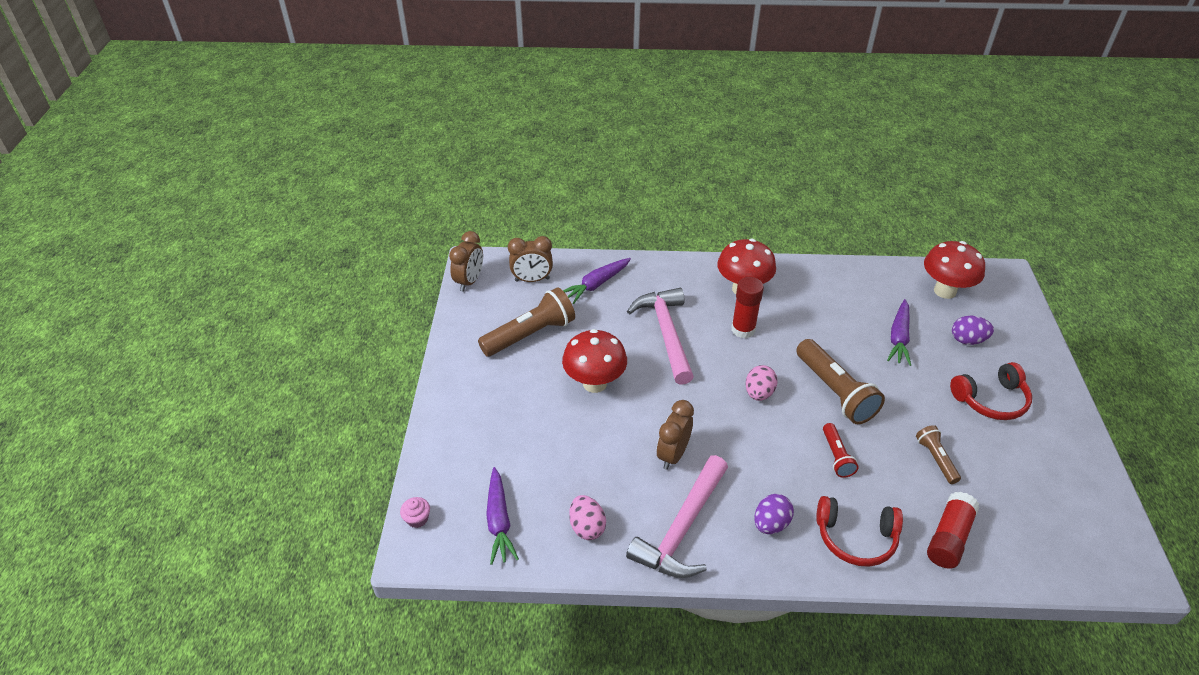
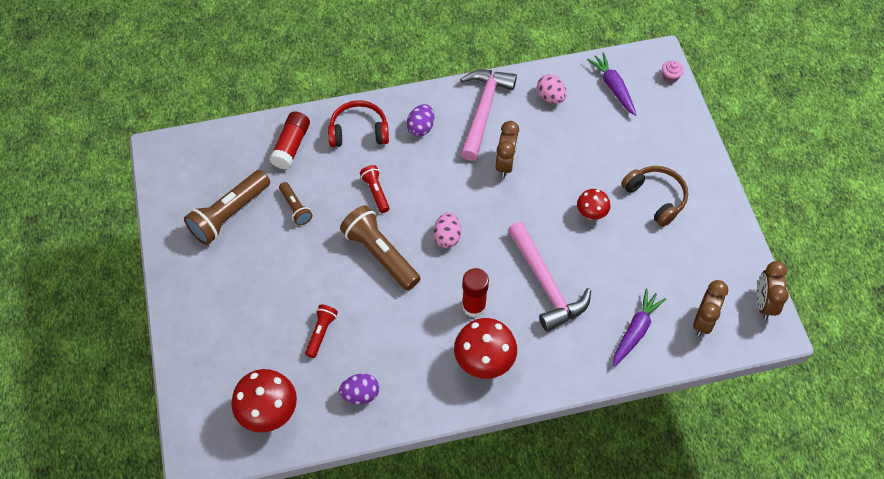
camera: 165 degrees right, 15 degrees up
(518, 384) = (655, 198): none -> brown headphones
(530, 334) = (671, 252): brown flashlight -> brown flashlight (229, 214)
(532, 280) = (703, 321): brown clock -> brown clock turned 135 degrees clockwise
(594, 383) = (591, 214): red mushroom -> red mushroom, size x0.58
(899, 338) = (321, 333): purple carrot -> red flashlight
(967, 340) = (253, 346): purple egg -> purple egg (360, 394)
(991, 400) = (241, 278): red headphones -> none

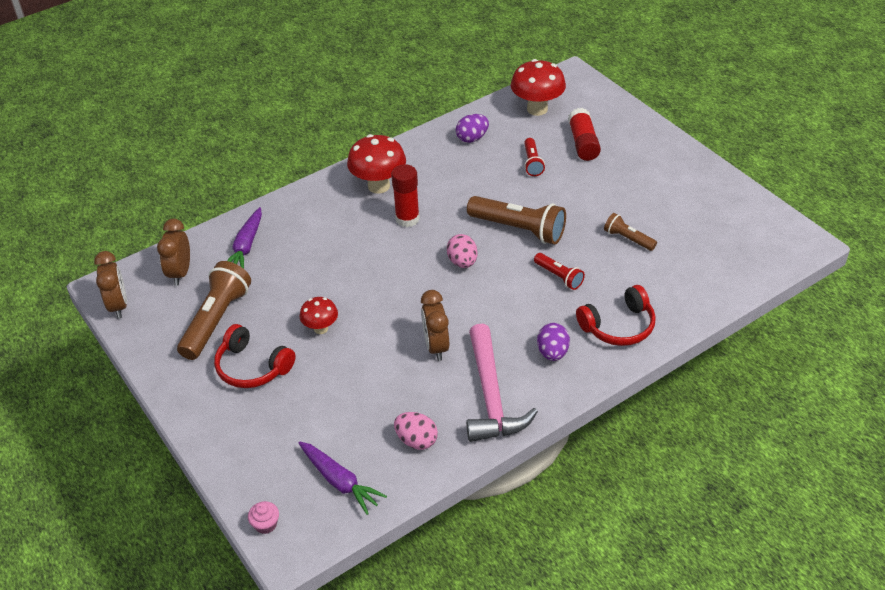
camera: 160 degrees right, 15 degrees down
(229, 214) = (685, 215): brown flashlight -> brown flashlight (216, 320)
(291, 146) = (678, 289): red glue stick -> red glue stick (583, 143)
(546, 284) = (346, 255): pink hammer -> none
(655, 198) = (252, 367): brown headphones -> red headphones

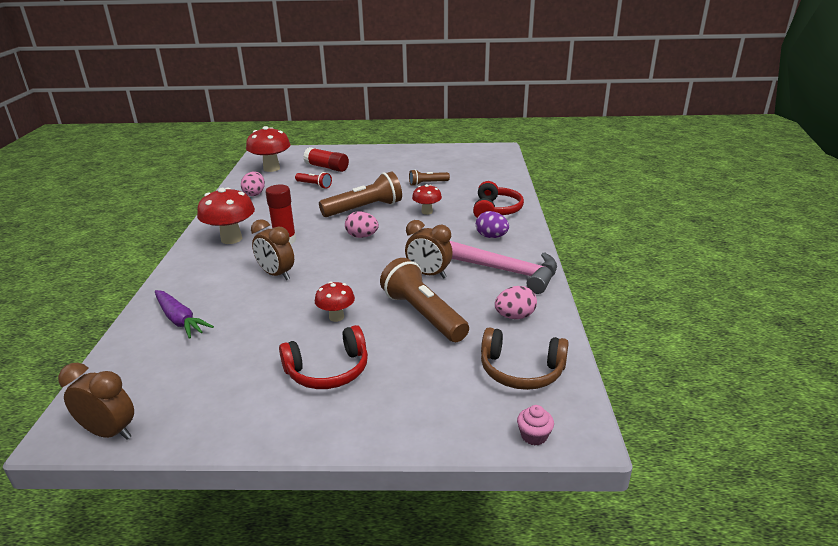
camera: 55 degrees left, 15 degrees down
(180, 273) = (142, 370): brown clock -> brown clock (276, 274)
(216, 320) = (239, 370): brown flashlight -> brown flashlight (423, 315)
(339, 481) = (521, 370): purple carrot -> brown headphones
(472, 138) = (254, 194): purple egg -> pink egg
(559, 276) = (427, 212): red flashlight -> red mushroom

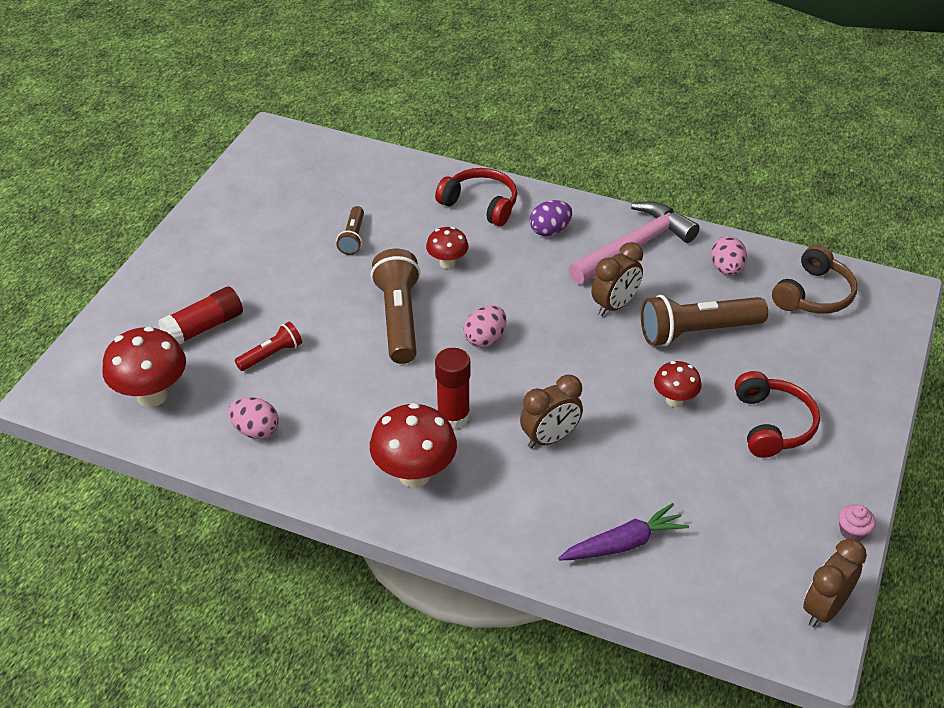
camera: 70 degrees left, 15 degrees up
(534, 436) = (899, 316): pink cupcake -> pink cupcake (852, 531)

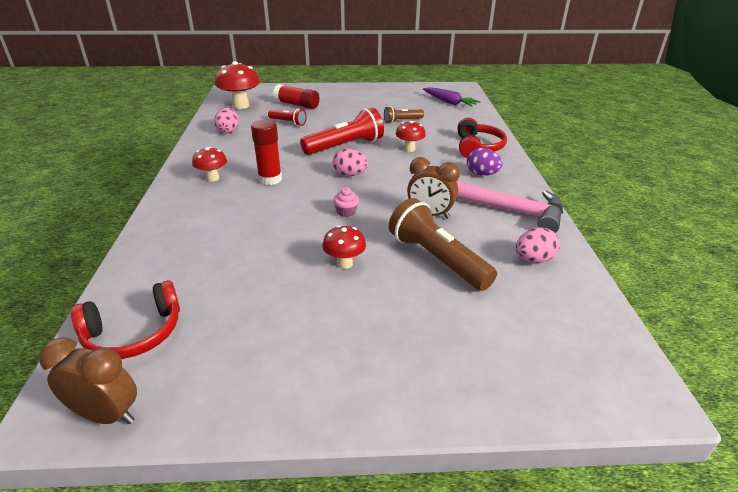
camera: 65 degrees right, 10 degrees down
(399, 319) = (345, 146): brown flashlight -> red flashlight
(414, 474) = (212, 178): red mushroom -> red mushroom, size x0.58
(550, 438) = (269, 216): brown clock -> none
(623, 544) = (171, 270): purple carrot -> purple carrot (449, 102)
(772, 424) = (350, 327): red headphones -> red headphones (134, 333)
(813, 294) = (561, 322): brown headphones -> none
(852, 531) = (223, 419): pink cupcake -> pink cupcake (346, 212)

